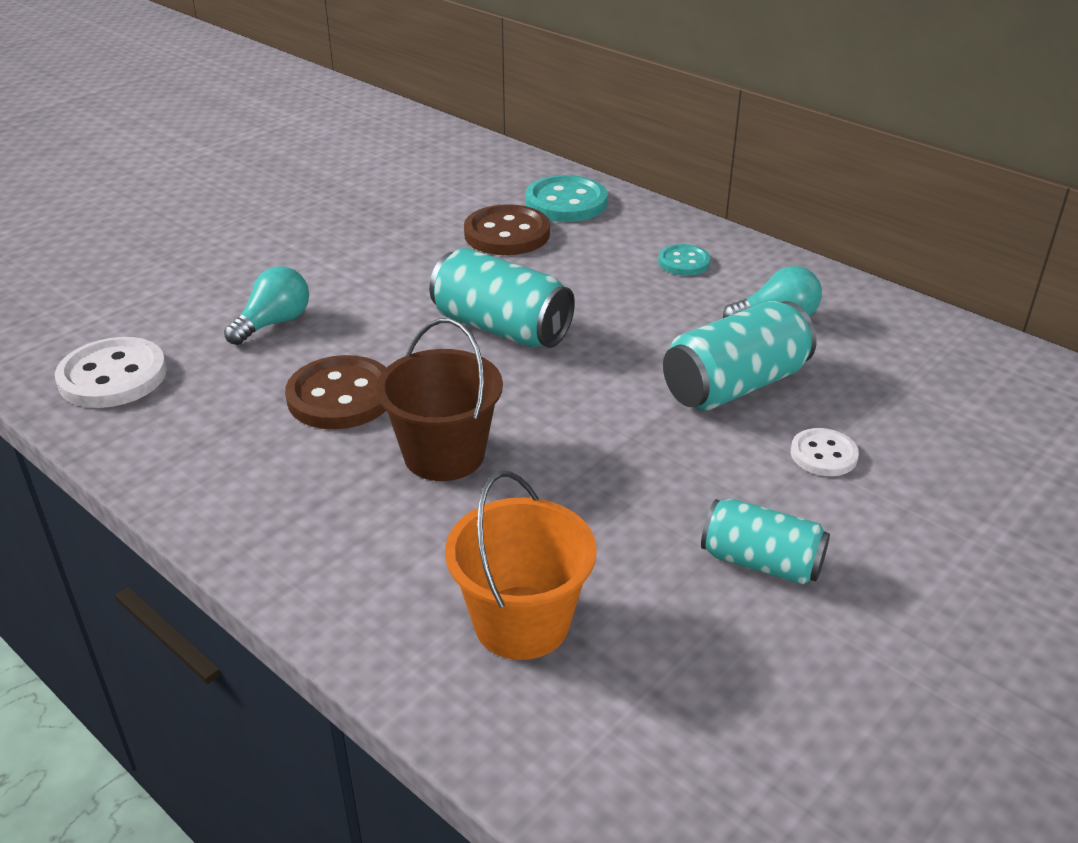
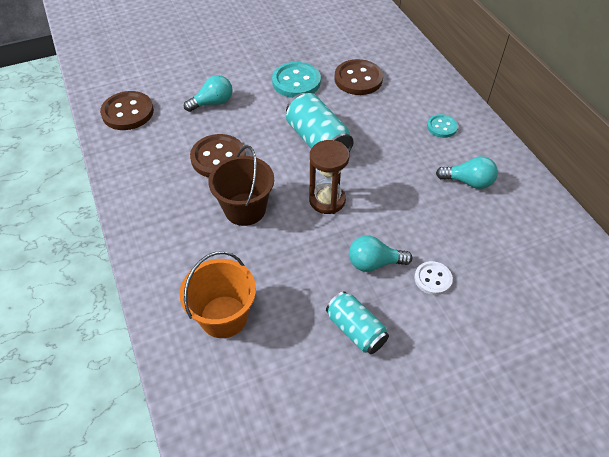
camera: 25 degrees right, 15 degrees up
(113, 376) = (128, 112): white button -> brown button
(566, 202) = (403, 66): turquoise button -> turquoise button (296, 82)
(577, 402) = (327, 200): none -> brown hourglass
(718, 462) = (374, 263): none -> turquoise light bulb
(735, 385) = (415, 218): turquoise can -> none

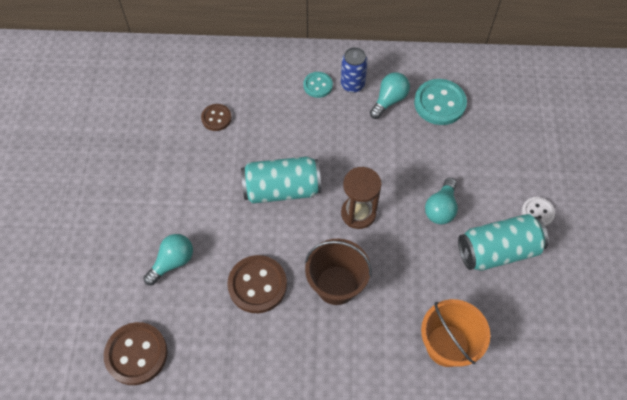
camera: 65 degrees left, 10 degrees up
(213, 103) = (172, 262): turquoise light bulb -> turquoise light bulb turned 45 degrees clockwise
(296, 82) = (187, 172): turquoise button -> turquoise button (439, 103)
(356, 330) = (498, 251): turquoise can -> turquoise can, size x1.52
(358, 79) = (216, 118): brown button -> brown button, size x0.58
(433, 279) = (473, 175): white button -> white button (537, 212)
(463, 150) = (352, 85): none -> blue can

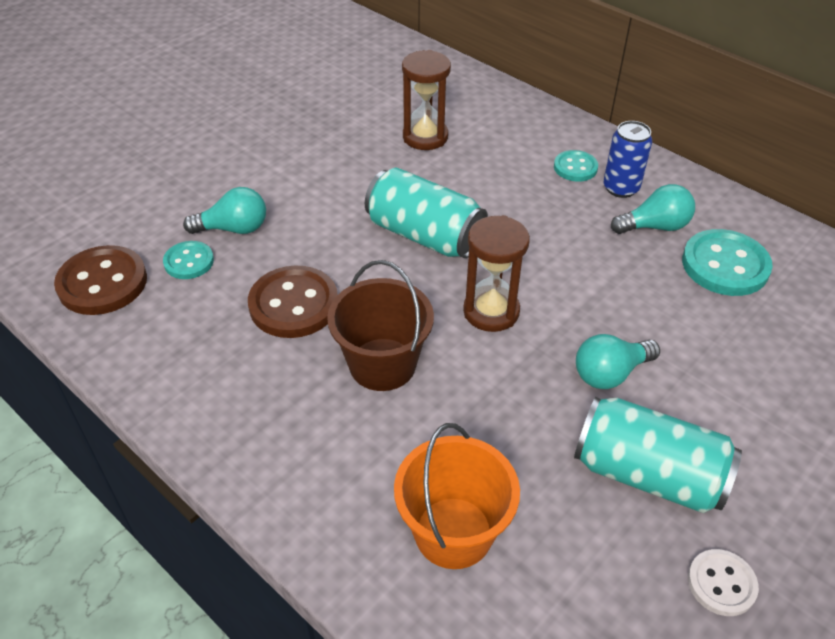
camera: 40 degrees right, 15 degrees down
(171, 303) = (189, 262): none -> turquoise button
(216, 118) = (425, 137): brown button -> brown hourglass
(537, 212) = (760, 470): white button -> white button (721, 583)

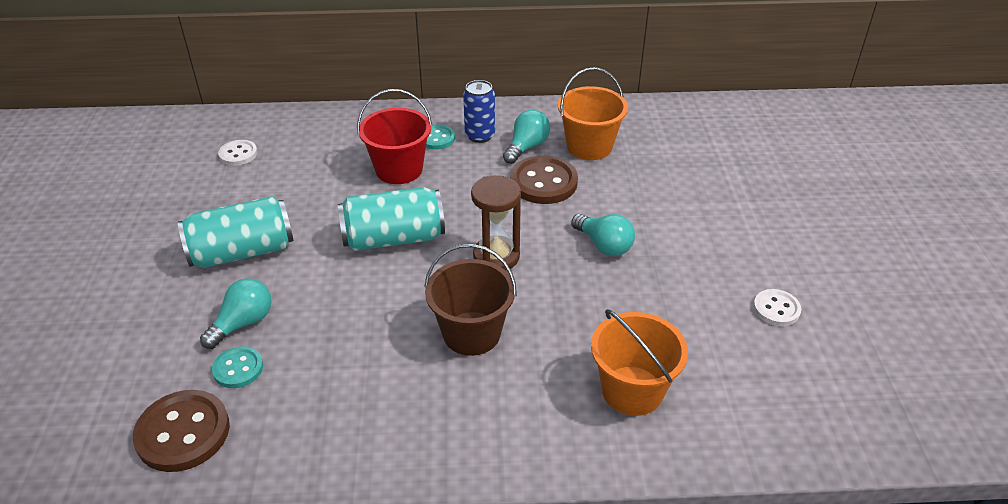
camera: 45 degrees left, 5 degrees down
(293, 304) = (361, 340): brown button -> brown button (543, 182)
(394, 89) = (238, 154): none -> white button
(425, 137) = (308, 175): brown hourglass -> none
(505, 177) = (399, 169): none -> red bucket
(610, 373) = (604, 245): turquoise light bulb -> turquoise light bulb turned 60 degrees counterclockwise
(648, 474) = (685, 283): turquoise can -> turquoise can (242, 252)
(725, 265) = (589, 146): turquoise button -> orange bucket

